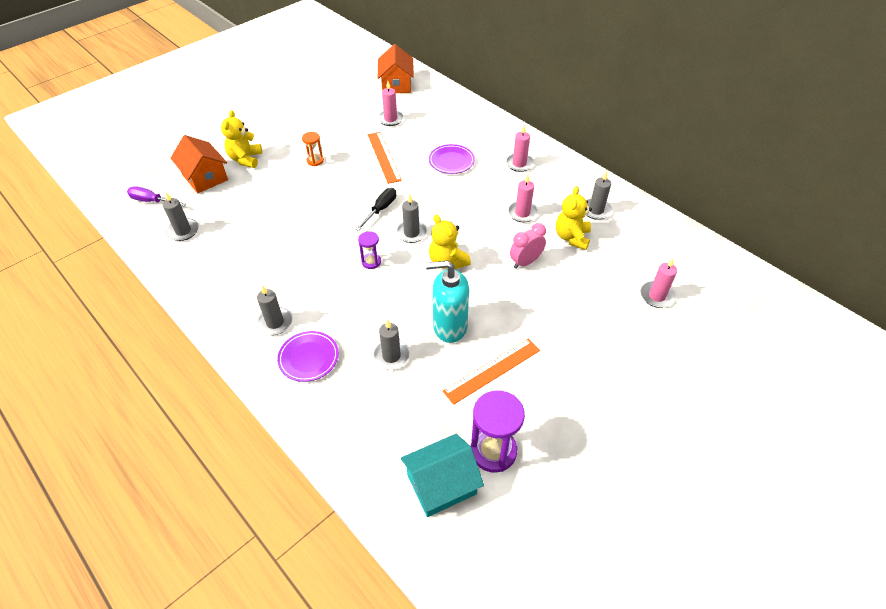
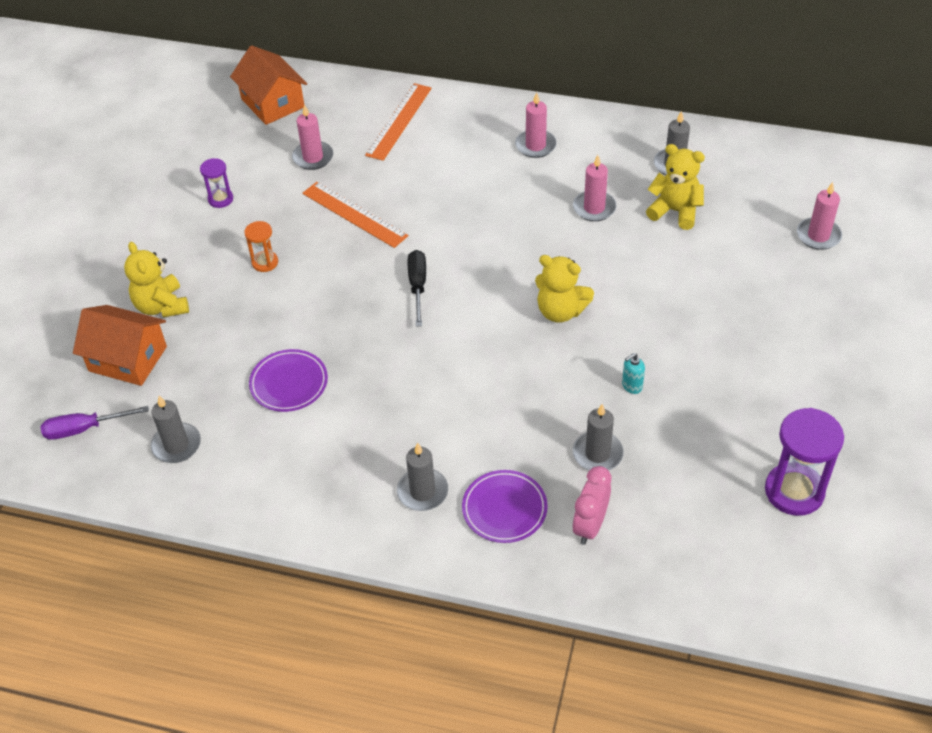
camera: 30 degrees left, 0 degrees up
(371, 262) = (469, 357): purple hourglass -> purple hourglass (220, 199)
(411, 233) = (484, 297): grey candle -> none
(441, 484) = (773, 555): turquoise house -> none
(449, 327) = (631, 386): turquoise soap dispenser -> turquoise soap dispenser, size x0.40
(451, 161) = (448, 180): purple plate -> purple plate (289, 383)
(492, 370) = (720, 409): orange ruler -> orange ruler (399, 121)
(525, 262) = (649, 267): pink clock -> pink clock (590, 526)
(572, 237) = (675, 211): yellow teddy bear -> yellow teddy bear turned 135 degrees clockwise

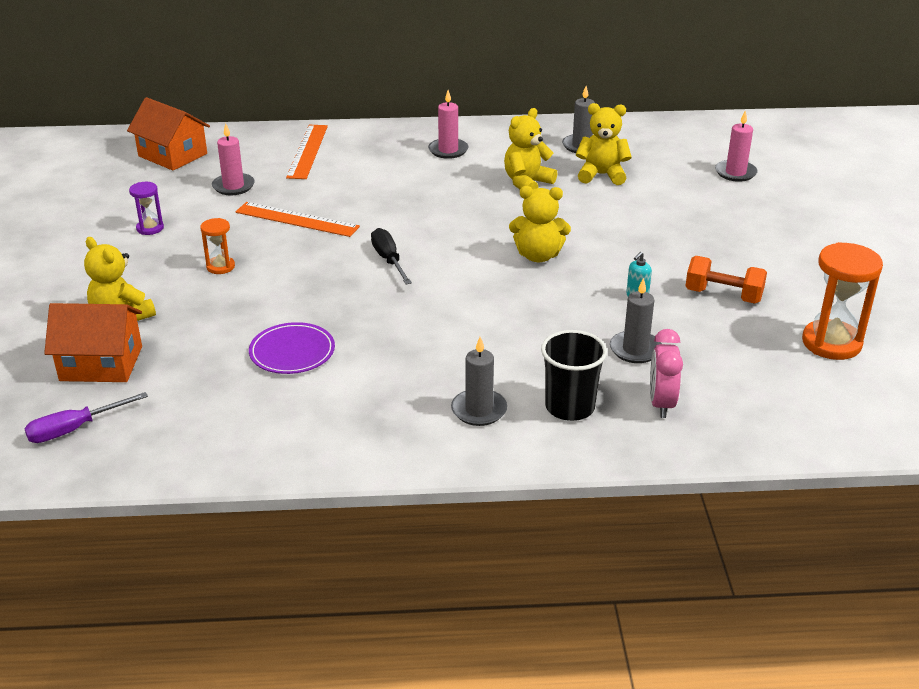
camera: 20 degrees left, 15 degrees down
(176, 445) = (190, 423): grey candle -> none
(504, 509) = (570, 407): purple plate -> black cup
(594, 208) = (527, 183): pink candle -> yellow teddy bear
(717, 404) = (723, 295): none -> orange dumbbell
(794, 491) = (831, 343): purple hourglass -> orange hourglass

